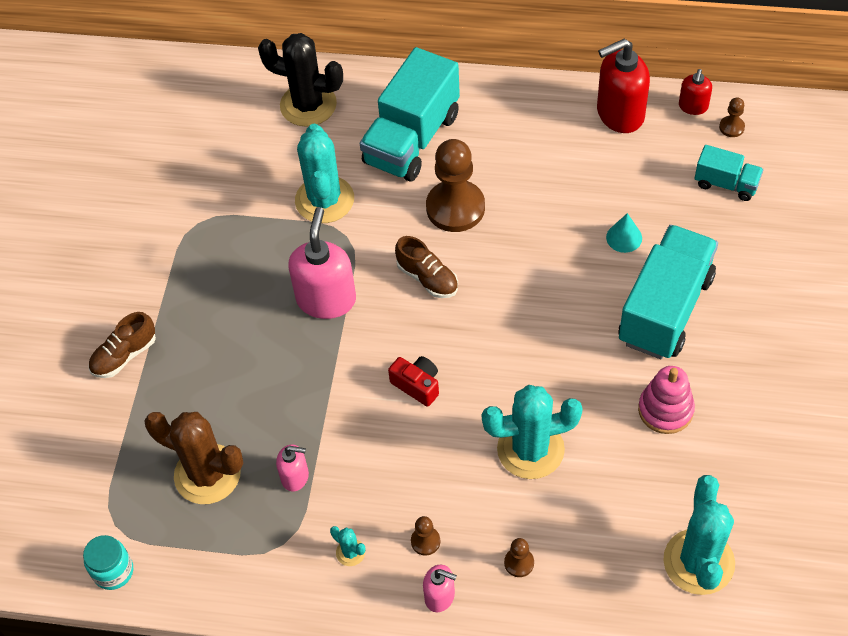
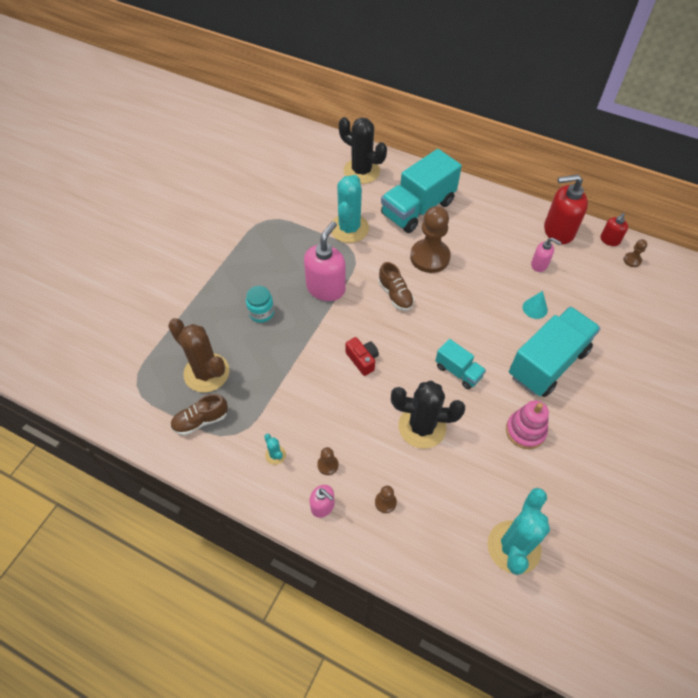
camera: 15 degrees right, 0 degrees up
(113, 571) = (122, 414): turquoise jar -> turquoise jar (261, 313)
(124, 355) = (189, 284): brown shoe -> brown shoe (200, 420)
(295, 477) = (260, 393): pink soap dispenser -> pink soap dispenser (539, 265)
(530, 449) = (422, 427): turquoise cactus -> black cactus
(726, 184) = (617, 295): turquoise truck -> turquoise truck (458, 371)

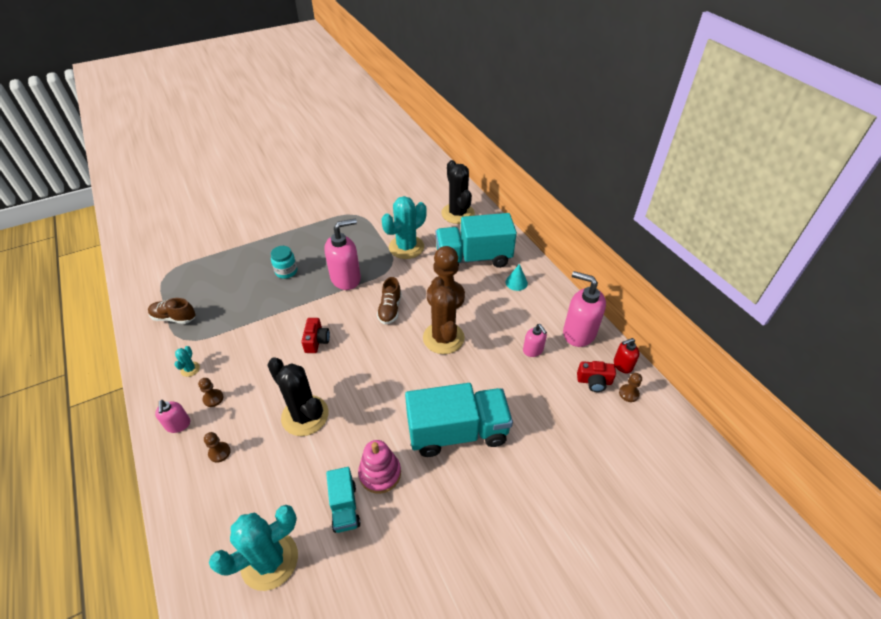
camera: 35 degrees right, 10 degrees down
(206, 373) = (211, 290): brown cactus -> brown cactus (443, 338)
(458, 371) = (376, 392): turquoise truck -> turquoise truck (344, 507)
(535, 308) = (492, 382): turquoise cone -> turquoise cone (516, 282)
(558, 231) = (578, 333): red soap dispenser -> pink soap dispenser
(602, 264) = (594, 381): none -> red camera

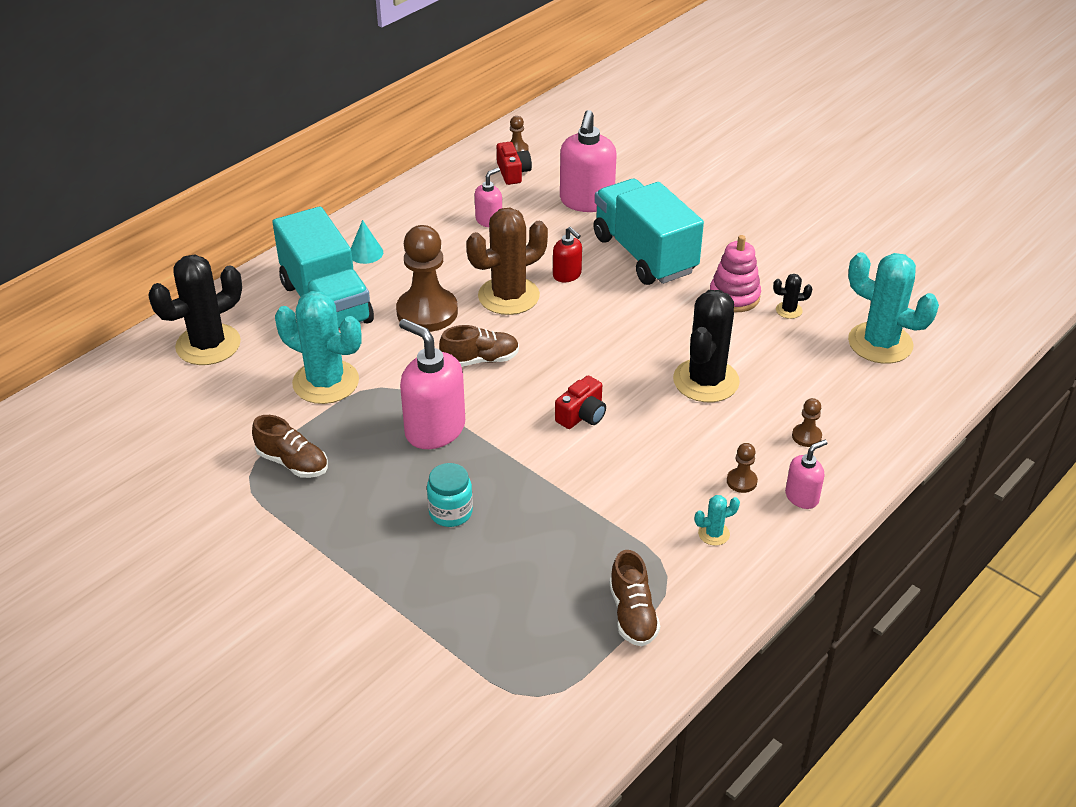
camera: 110 degrees left, 5 degrees down
(316, 341) = (582, 415): red camera -> red camera turned 150 degrees clockwise
(344, 507) = (789, 310): turquoise truck -> black cactus
(356, 228) = (293, 462): none -> brown shoe
(578, 333) = (440, 191): pink soap dispenser -> pink soap dispenser (586, 201)
(622, 365) = (477, 156): red soap dispenser -> red soap dispenser (567, 275)

